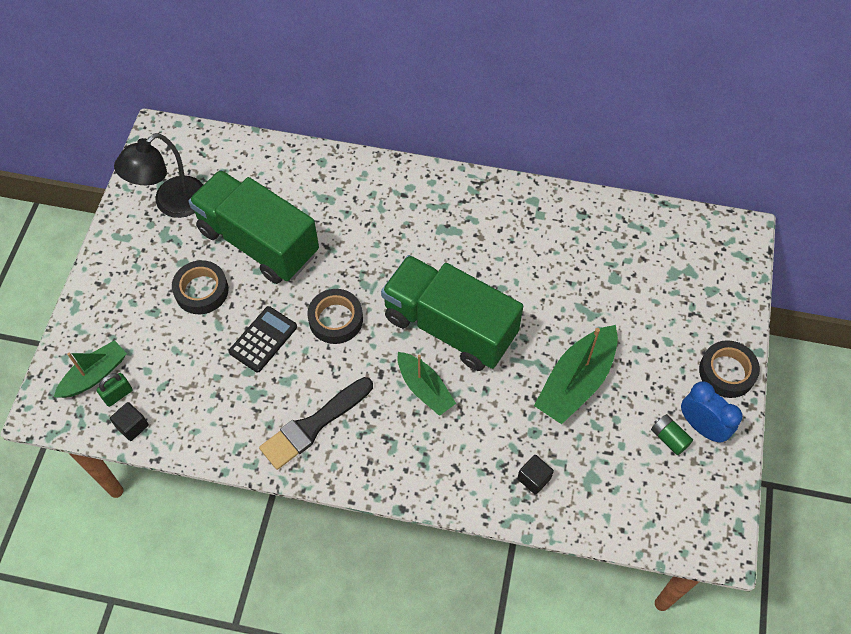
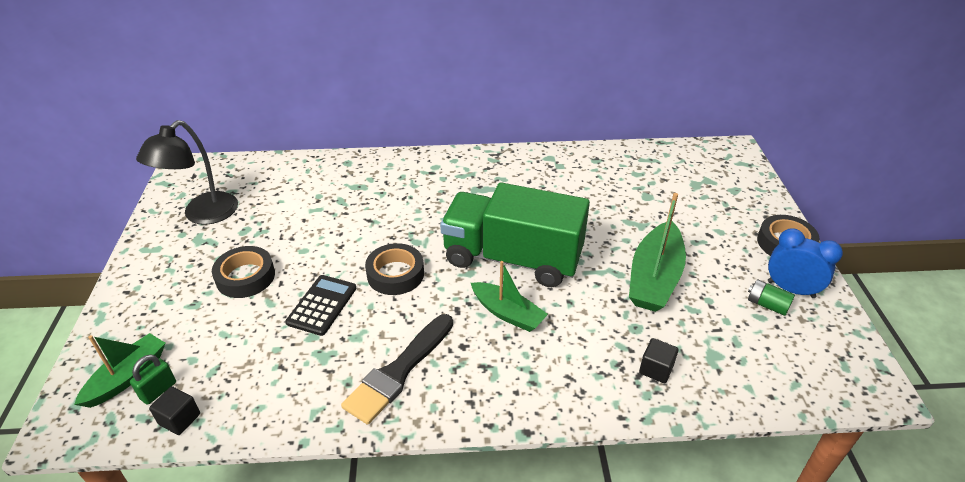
camera: 15 degrees left, 20 degrees down
(258, 242) = (299, 228): green truck -> none

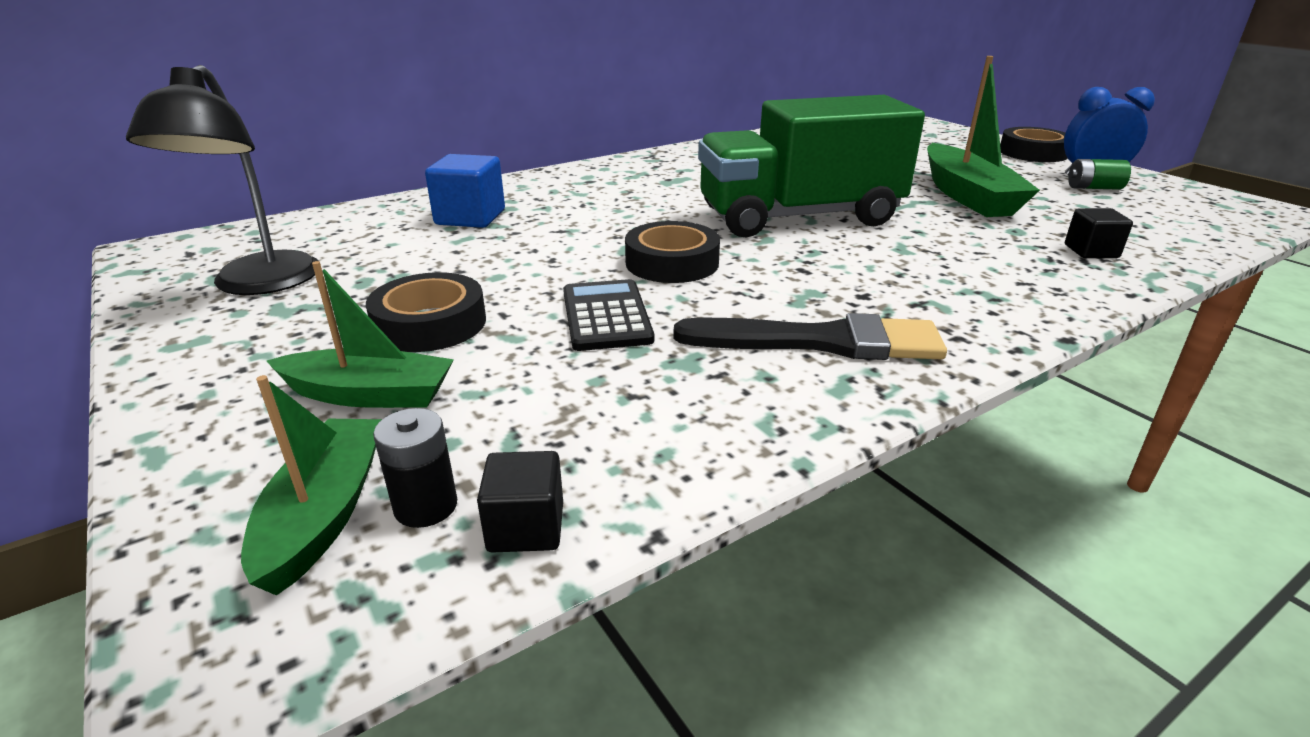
camera: 30 degrees left, 10 degrees down
(158, 390) = (426, 506): green padlock -> black battery
(335, 190) = (470, 217): none -> blue cube
(399, 371) = (821, 342): black brush -> black brush turned 90 degrees counterclockwise
(508, 313) = (868, 256): green boat -> green boat (370, 394)

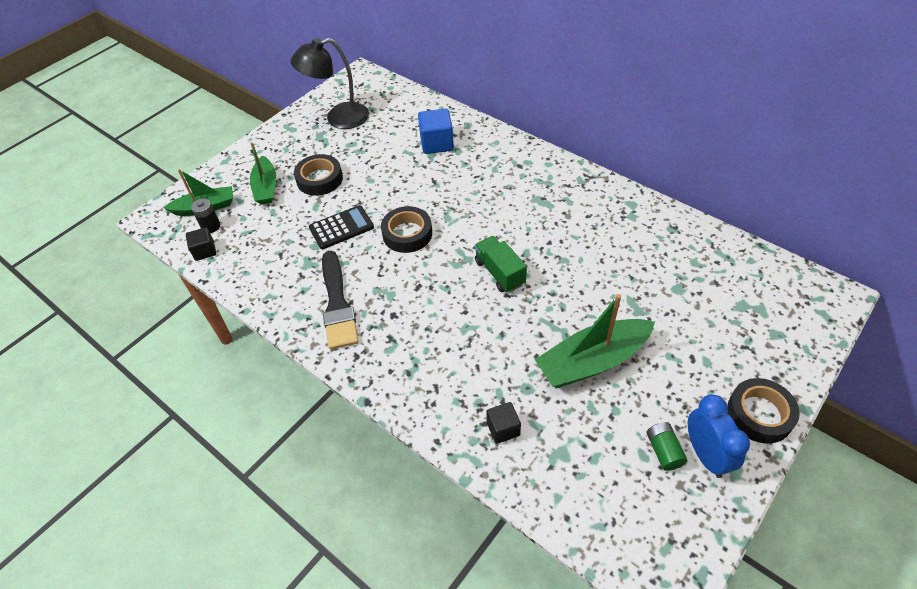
camera: 75 degrees right, 20 degrees up
(798, 217) = (499, 273): green truck -> green truck, size x0.47

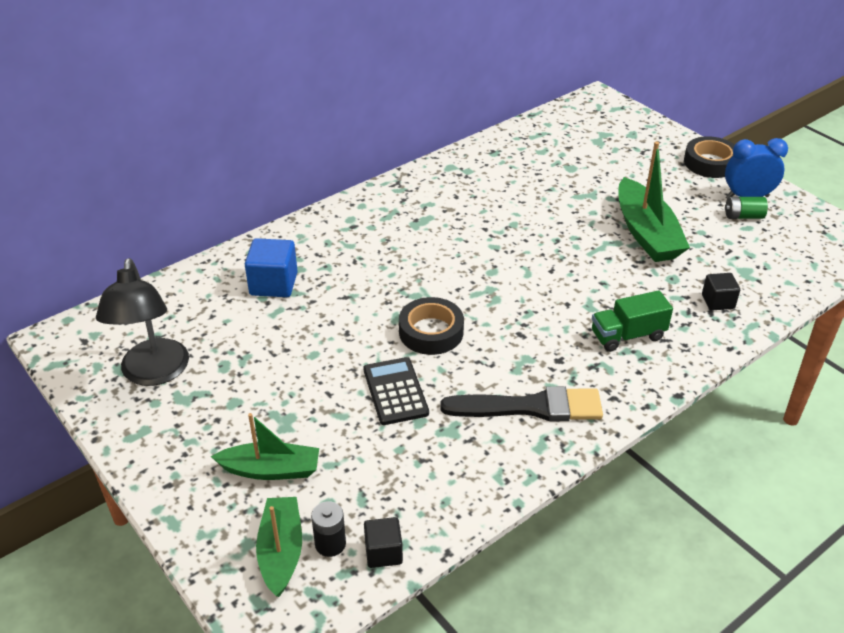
camera: 80 degrees left, 10 degrees down
(319, 179) = (284, 406): black tape -> none
(499, 273) = (518, 270): green truck -> green truck (627, 335)

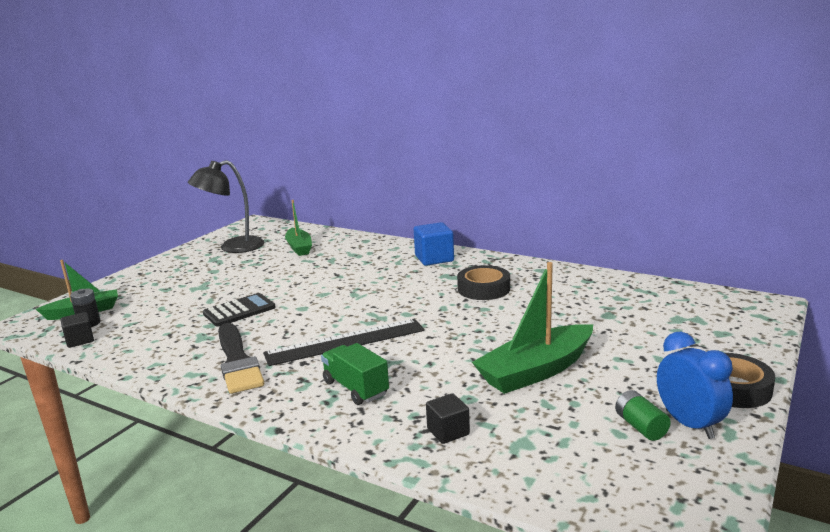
camera: 70 degrees right, 20 degrees down
(271, 470) = (154, 293): green boat -> green boat (299, 247)
(273, 284) = (336, 253): blue cube -> blue cube (434, 258)
(431, 332) = (312, 308): black tape -> black tape (483, 289)
(530, 324) = (345, 342): none -> black ruler

